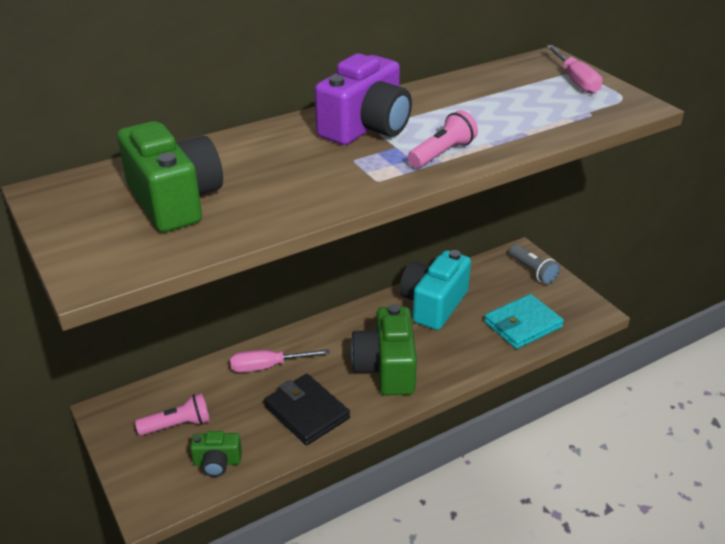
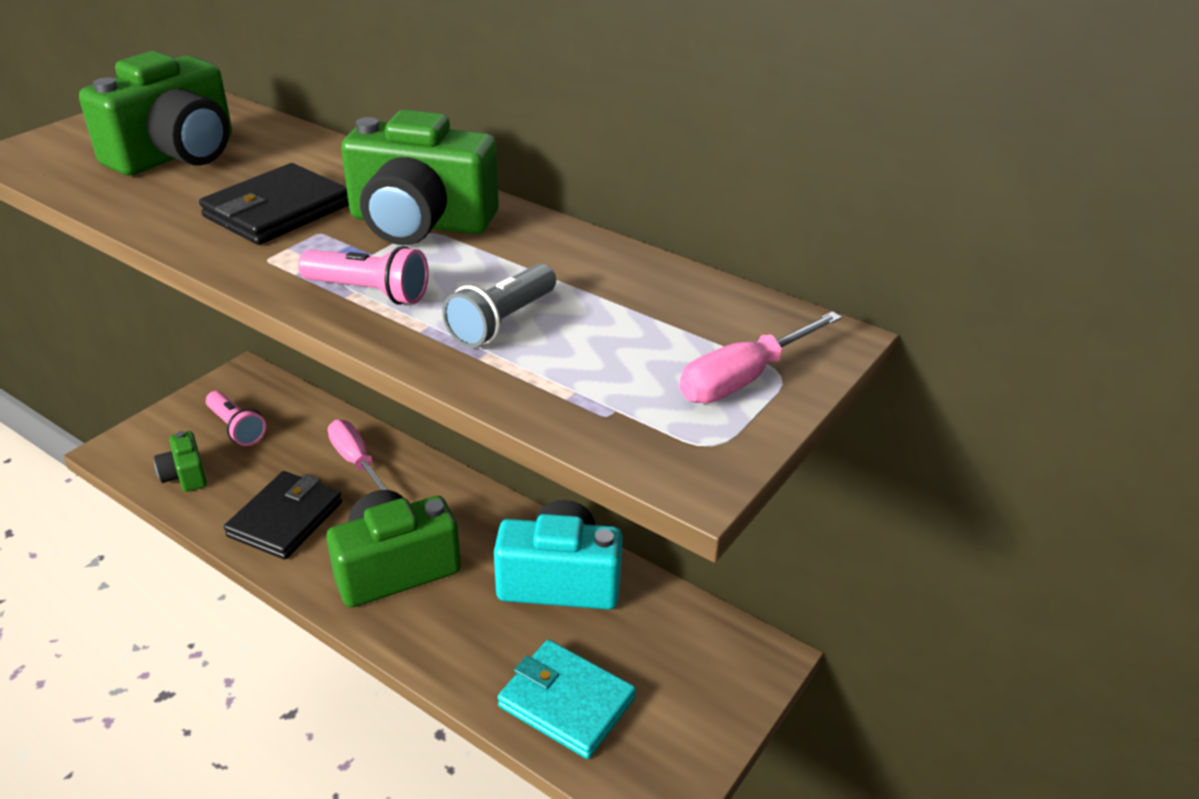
camera: 65 degrees right, 0 degrees up
(310, 170) = (277, 211): none -> black wallet
(366, 128) = (420, 223): purple camera -> green camera
(533, 271) = (723, 685): grey flashlight -> grey flashlight (502, 322)

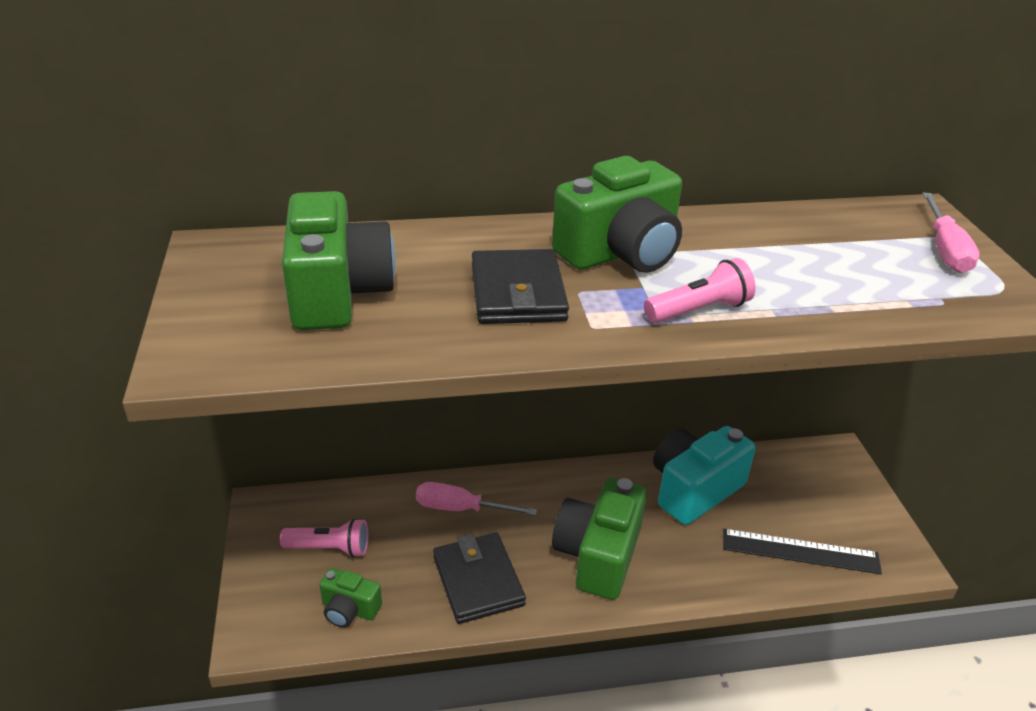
camera: 45 degrees left, 0 degrees up
(502, 322) = (798, 285): grey flashlight -> none
(566, 702) = (800, 551): turquoise wallet -> black ruler

